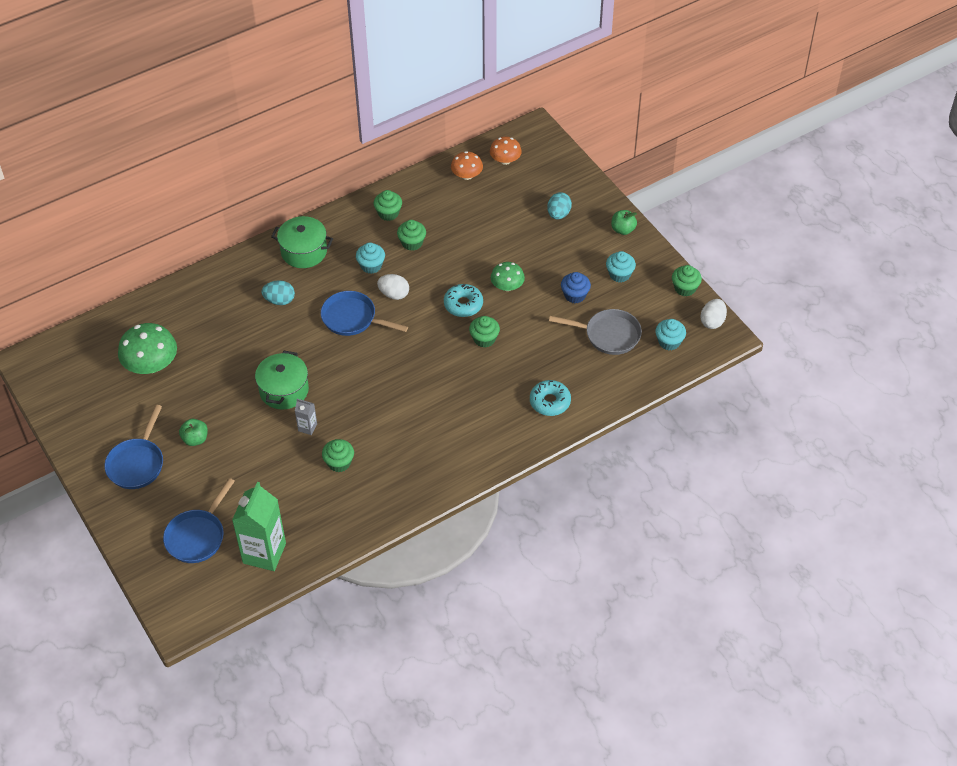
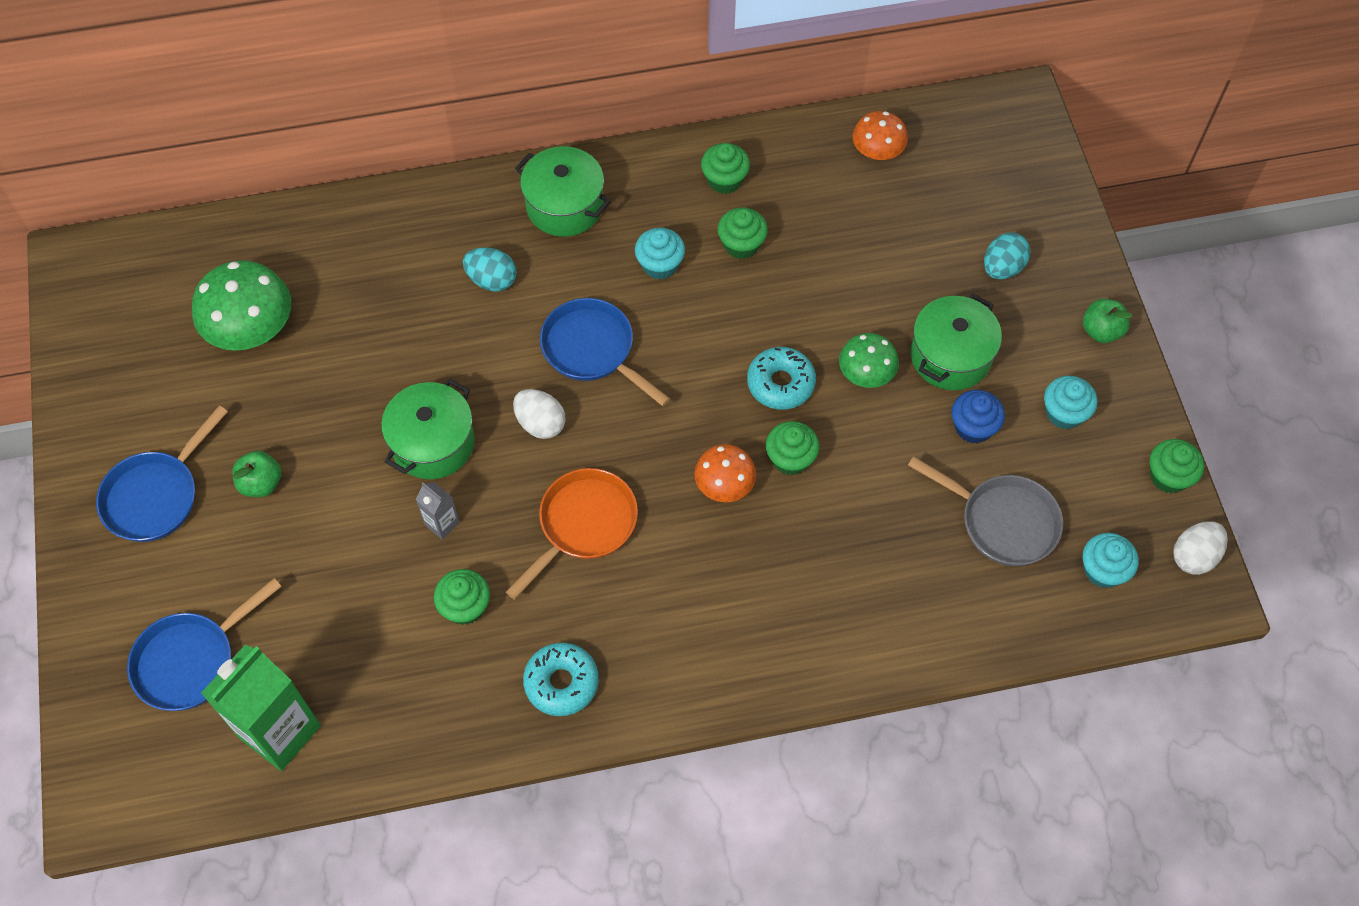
camera: 20 degrees right, 10 degrees up
(386, 404) = (583, 525): none -> orange pan
(394, 294) = (676, 328): white egg -> white egg (540, 423)
(505, 160) = (951, 143): orange mushroom -> orange mushroom (724, 485)
(549, 265) = (950, 356): none -> green pot
(550, 402) = (854, 615): turquoise donut -> turquoise donut (561, 683)

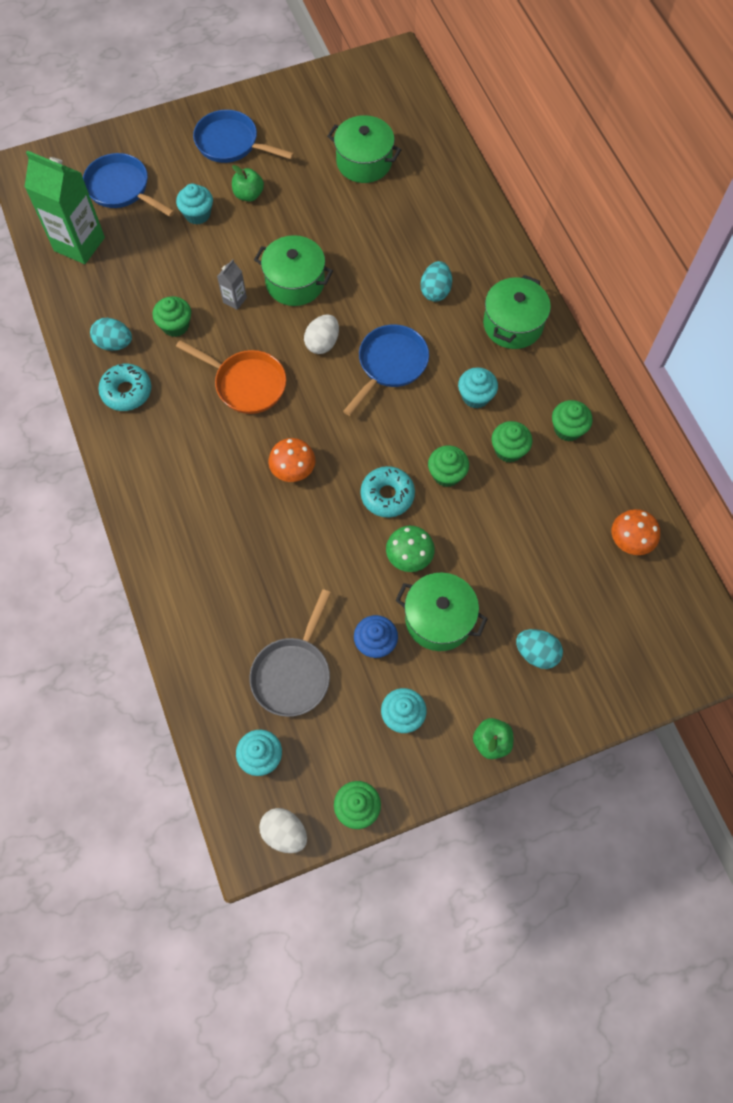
camera: 80 degrees right, 5 degrees up
(251, 328) = (364, 162): green mushroom -> green pot
(275, 556) = (197, 214): none -> turquoise cupcake
(475, 693) = (114, 343): none -> turquoise egg
(790, 458) = (323, 511): green cupcake -> green cupcake (446, 474)

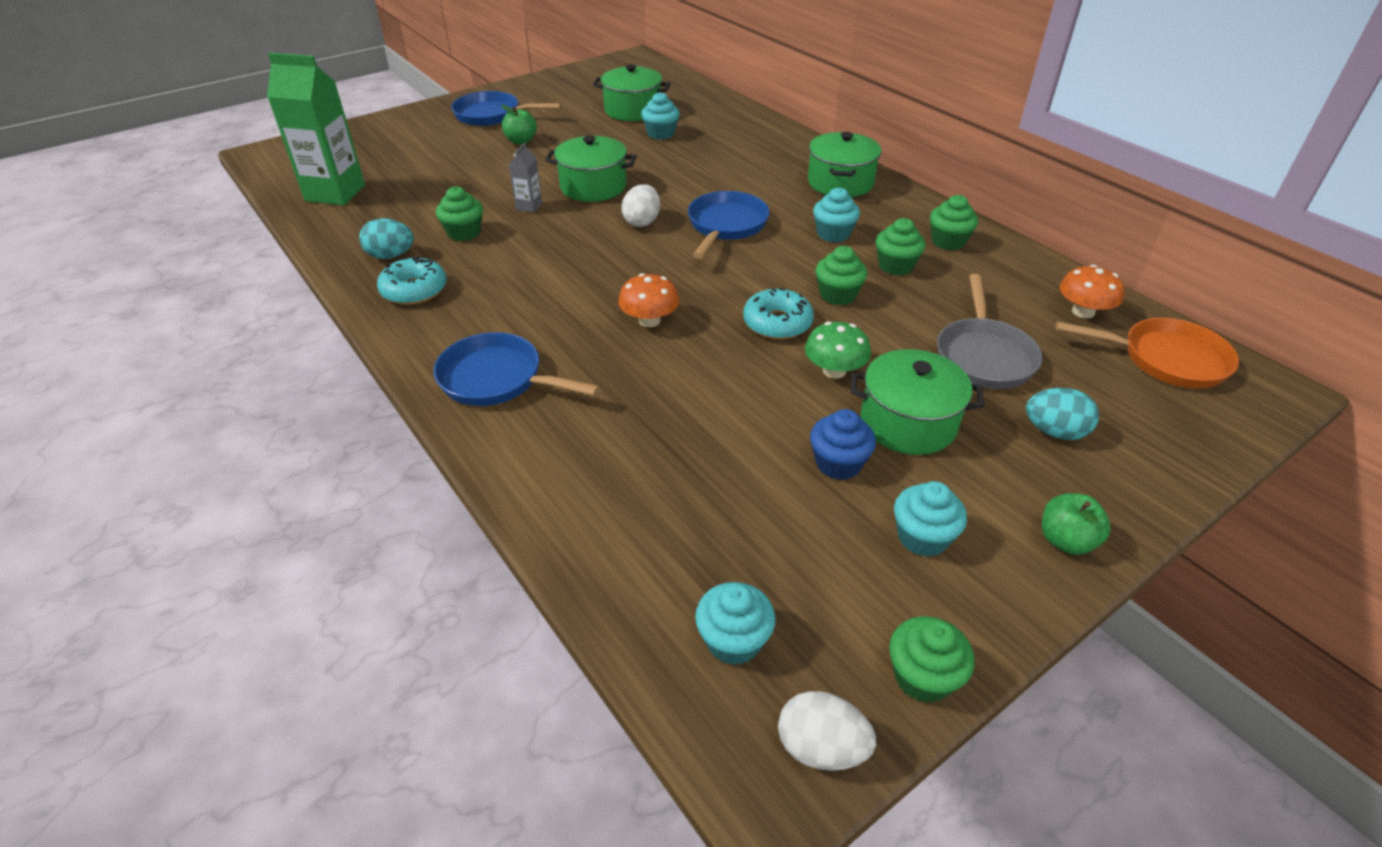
camera: 15 degrees left, 25 degrees down
(121, 188) = (379, 153): blue pan -> blue pan (497, 379)
(197, 214) = (469, 158): turquoise cupcake -> turquoise cupcake (661, 134)
(246, 384) = (564, 263): orange pan -> orange pan (1166, 359)
(293, 673) = (738, 522): grey pan -> grey pan (983, 356)
(435, 291) = (747, 173): turquoise egg -> none

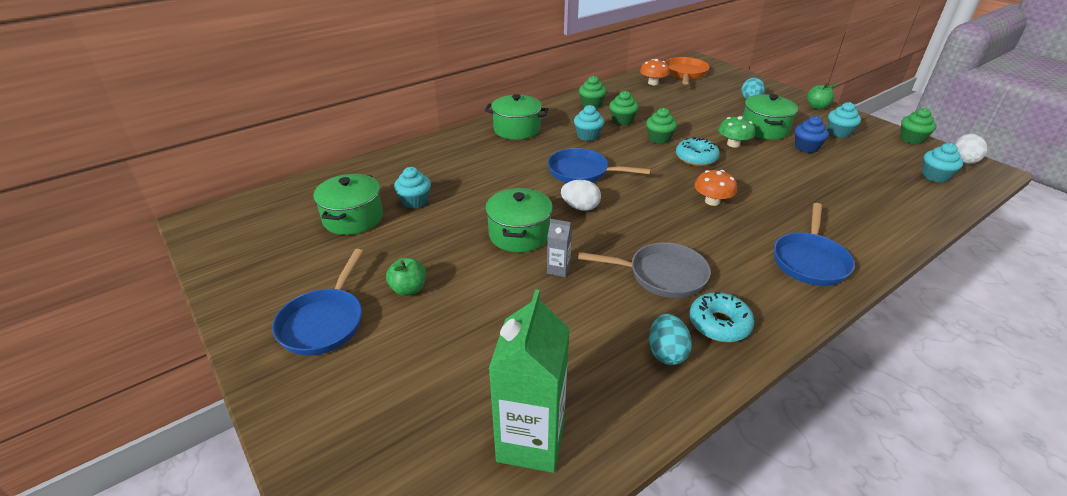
camera: 90 degrees left, 5 degrees down
(464, 233) = (613, 306): green cupcake -> none
(983, 356) = (701, 108): grey pan -> grey pan (662, 275)

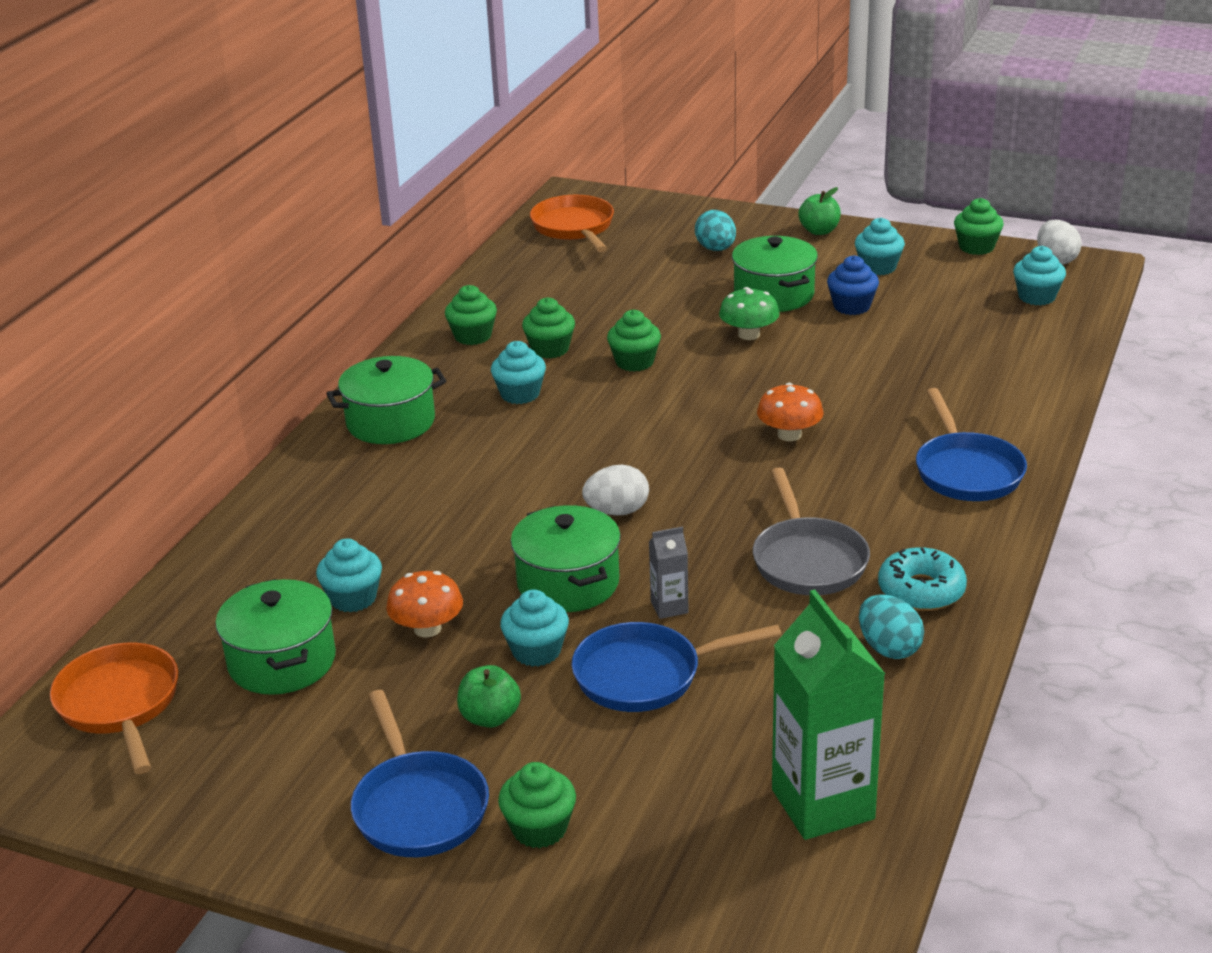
camera: 30 degrees left, 5 degrees down
(272, 210) = (120, 704): none -> orange pan
(364, 367) = (539, 829): none -> green cupcake
(467, 264) = (536, 651): none -> turquoise cupcake
(582, 172) = (568, 457): blue pan -> blue pan (645, 675)
(653, 83) = (537, 262): orange mushroom -> orange mushroom (427, 628)
(662, 275) = (807, 560): grey pan -> grey pan turned 105 degrees clockwise
(696, 158) = (714, 375): turquoise donut -> none

